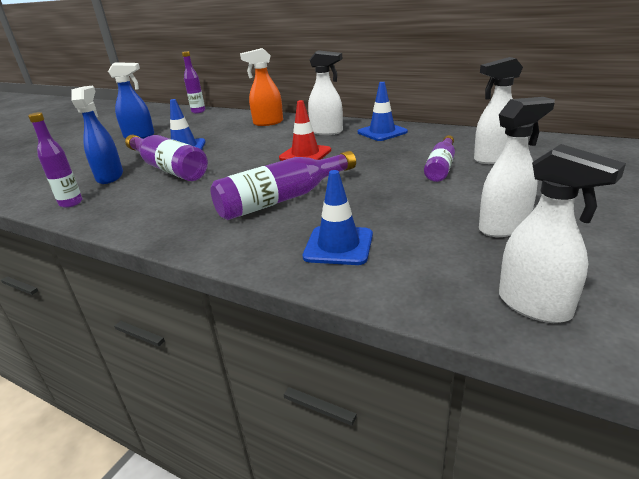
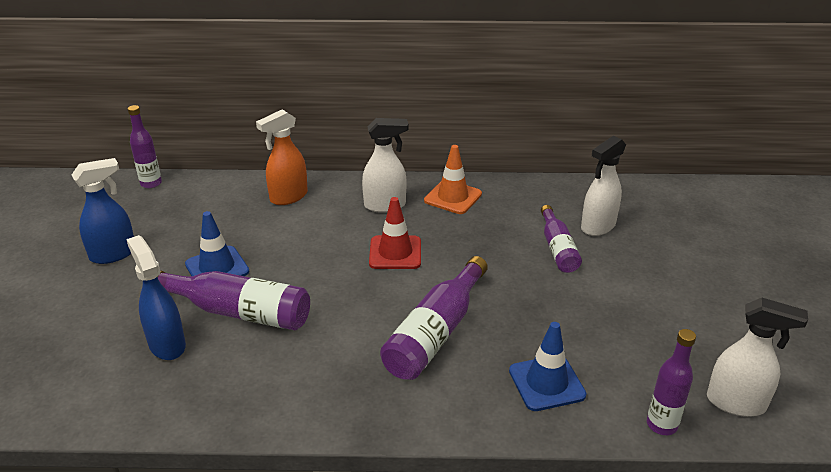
camera: 30 degrees left, 5 degrees up
(71, 203) = (167, 403): purple bottle -> purple bottle (661, 425)
(382, 132) = (453, 197): blue traffic cone -> orange traffic cone
(504, 227) = (665, 322): white spray bottle -> none

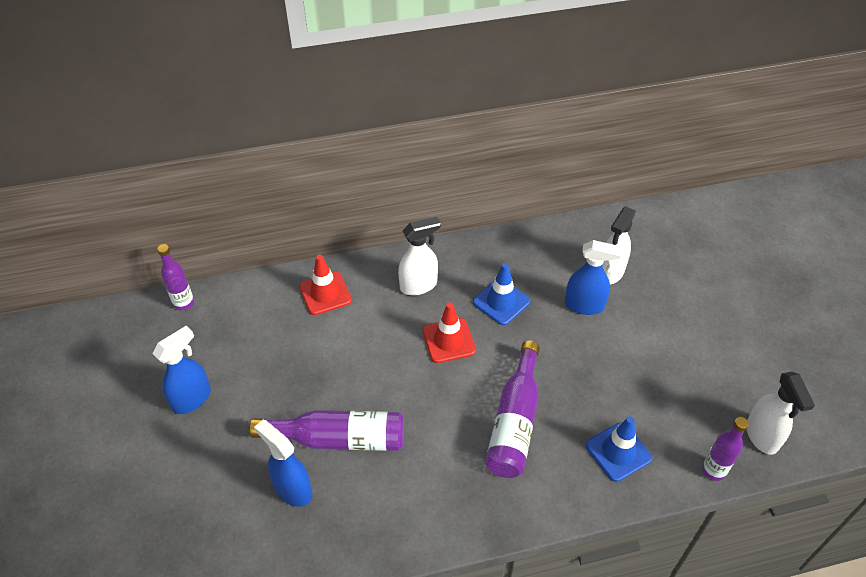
camera: 15 degrees left, 15 degrees up
(217, 268) = (297, 393): blue traffic cone -> blue traffic cone (501, 302)
(288, 197) = (325, 293): orange spray bottle -> red traffic cone
(453, 197) = (475, 263): orange traffic cone -> none
(558, 248) = (584, 305): purple bottle -> blue spray bottle
(736, 403) = (762, 436): white spray bottle -> white spray bottle turned 75 degrees clockwise

